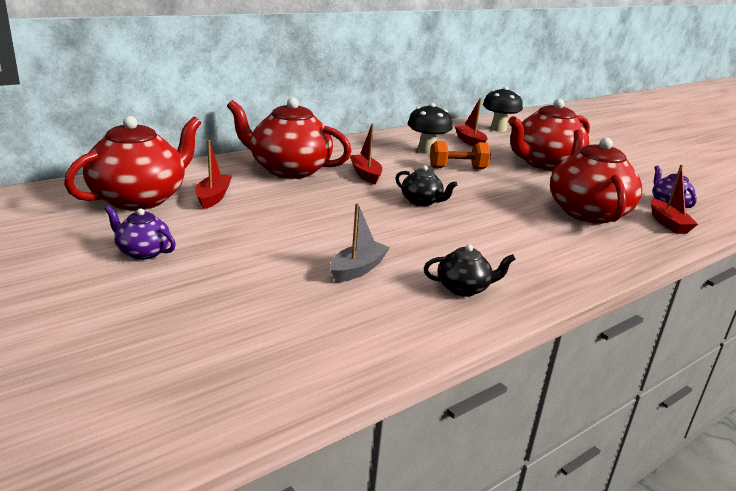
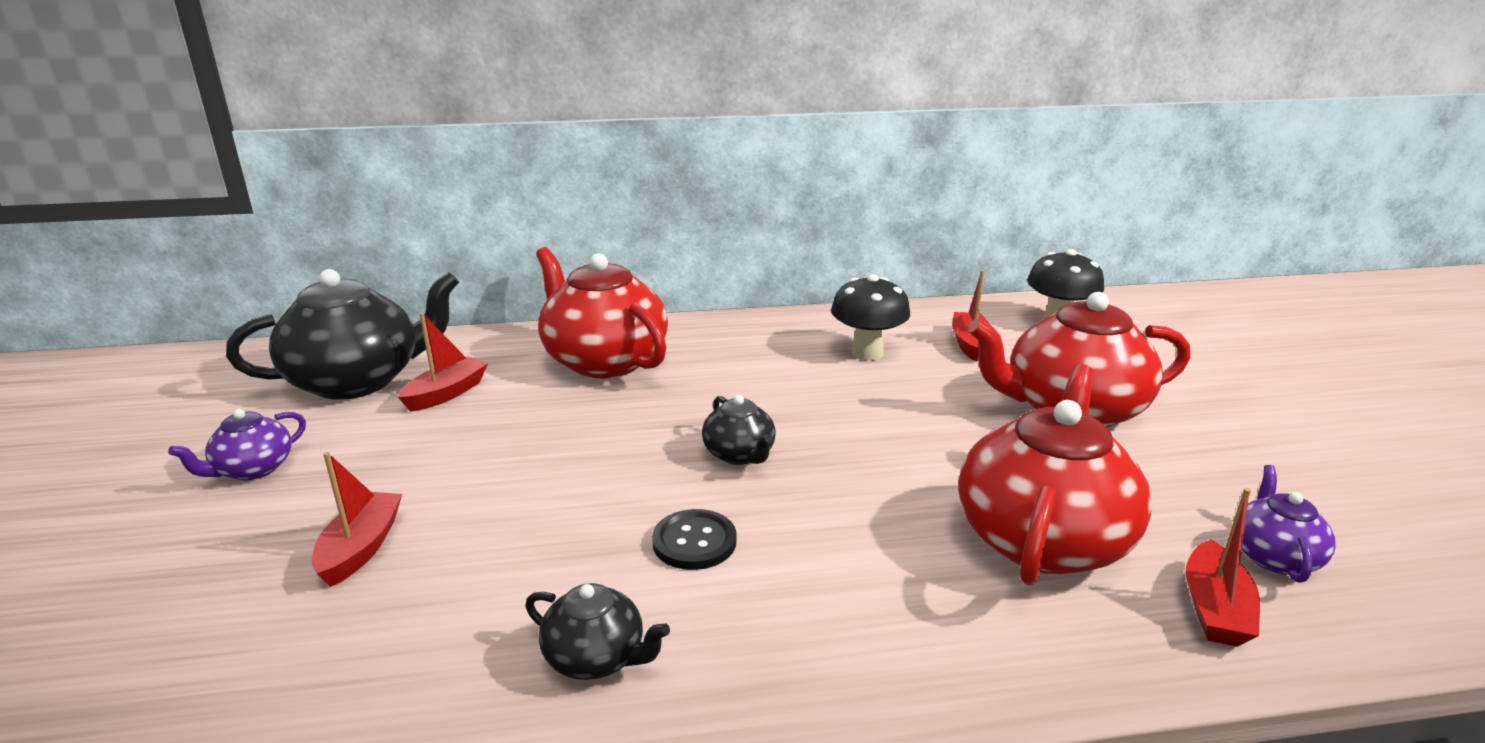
camera: 30 degrees right, 0 degrees up
(140, 198) = (358, 381): red teapot -> black teapot
(143, 252) = (253, 469): purple teapot -> purple teapot turned 105 degrees counterclockwise
(358, 269) = (478, 570): grey boat -> none
(365, 174) = (709, 386): red boat -> red boat (361, 548)
(448, 239) = (694, 542): none -> black button
(458, 168) = (883, 396): orange dumbbell -> none

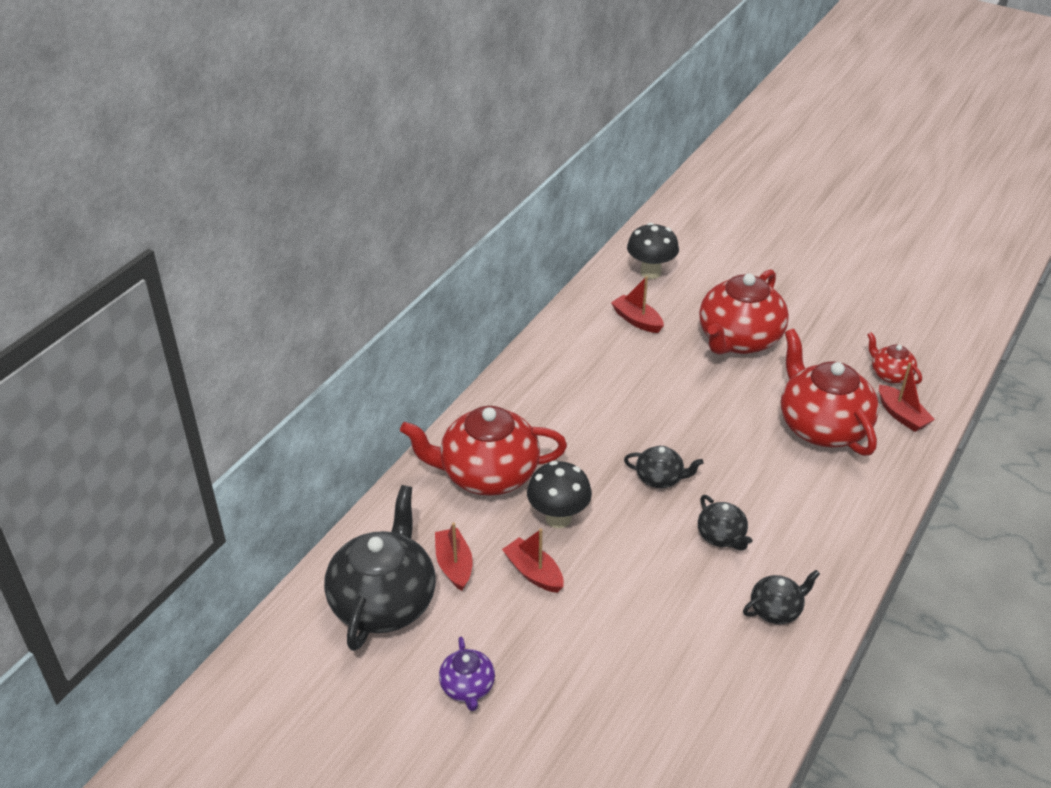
camera: 50 degrees left, 15 degrees up
(361, 548) = (610, 662): red boat -> red boat (534, 572)
(694, 542) = (721, 536): black button -> black teapot
(867, 353) = (603, 364): black mushroom -> black mushroom (558, 518)
(1273, 557) = (890, 374): purple teapot -> red teapot

